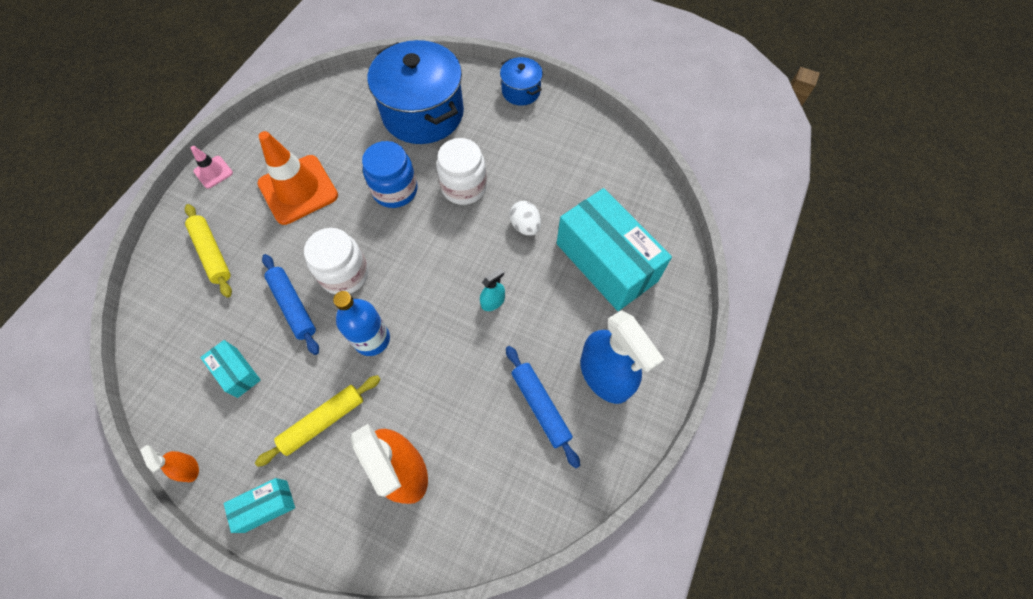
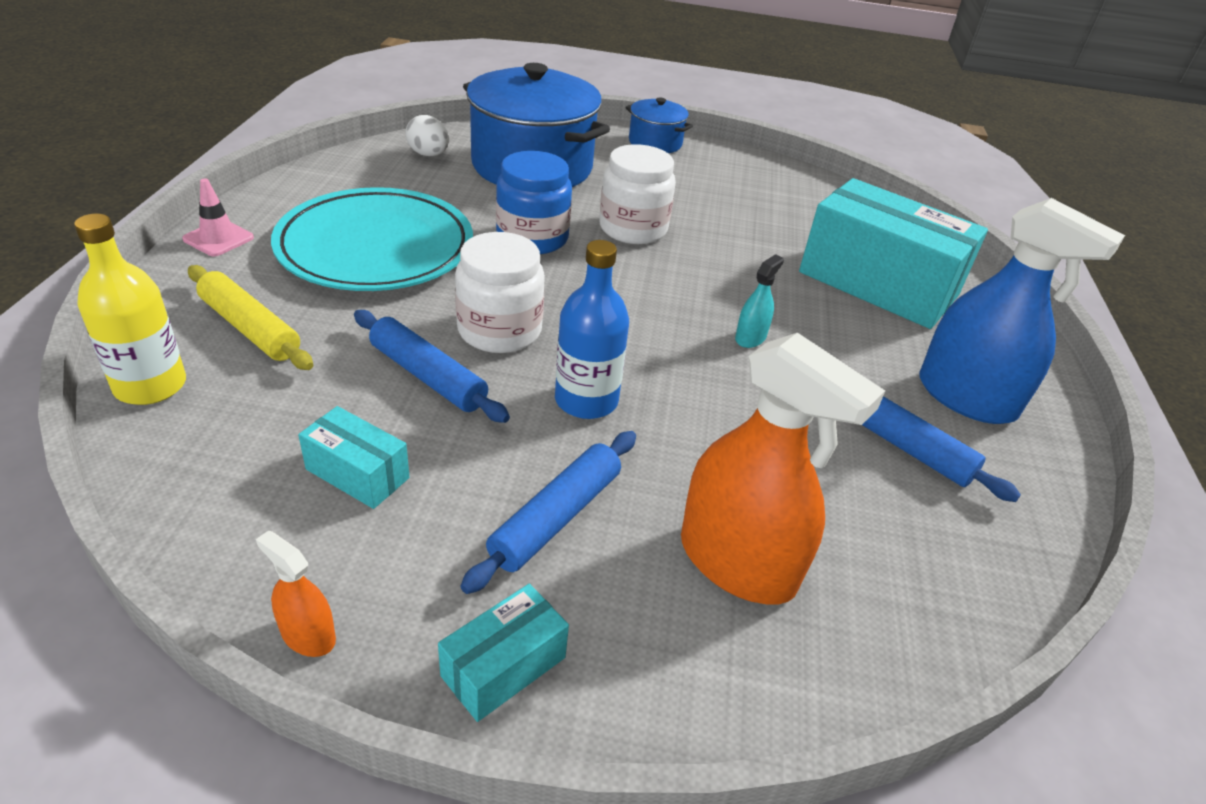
camera: 20 degrees left, 25 degrees down
(155, 292) = (150, 386): none -> yellow bottle
(298, 190) = (375, 247): orange traffic cone -> turquoise plate
(323, 421) = (556, 517): yellow rolling pin -> blue rolling pin
(525, 226) = (744, 259): white egg -> white egg (428, 154)

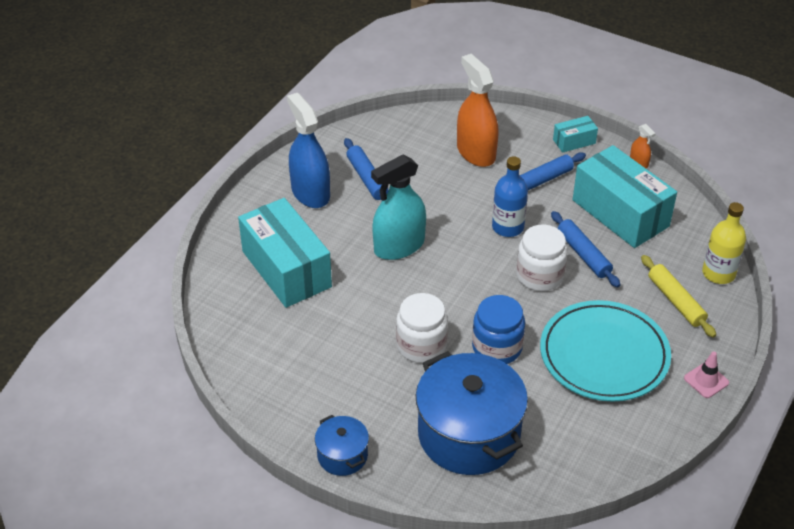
camera: 155 degrees left, 5 degrees up
(357, 473) = (620, 213): turquoise box -> turquoise box, size x2.22
(428, 154) = (552, 464): white egg -> none
(750, 338) = (399, 246): turquoise spray bottle -> turquoise spray bottle, size x2.27

